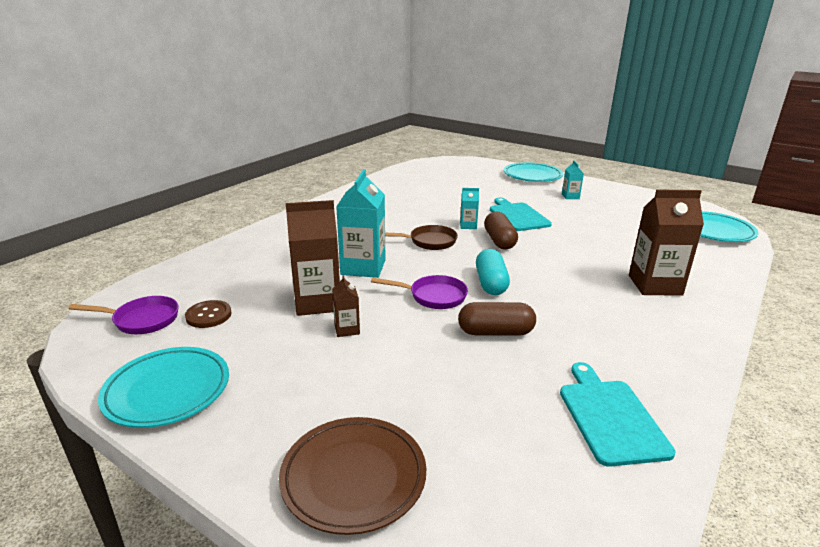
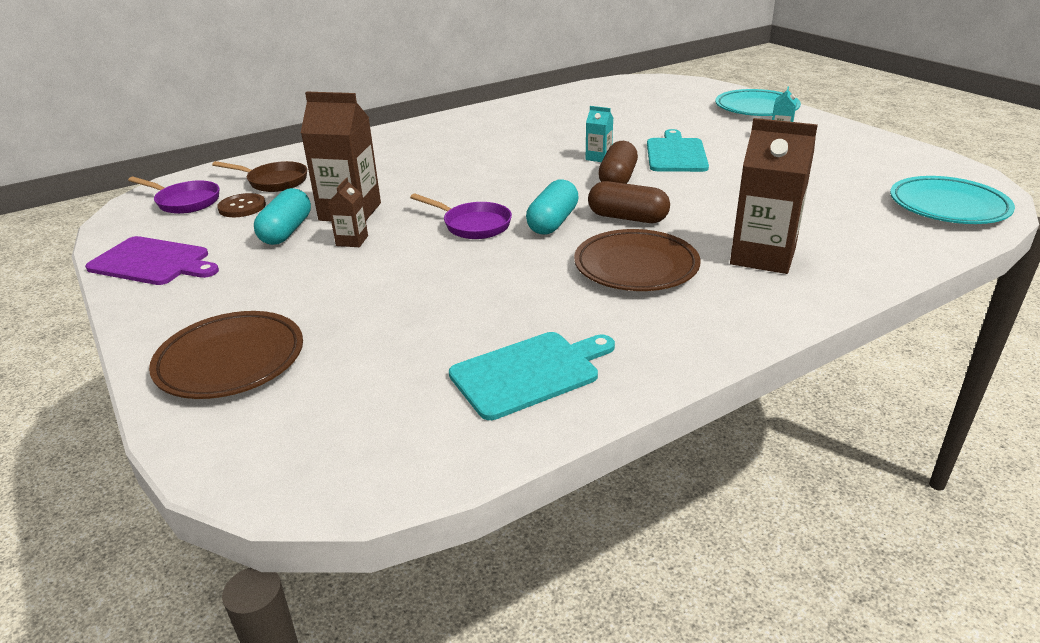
camera: 25 degrees right, 5 degrees up
(167, 391) = (153, 262): turquoise plate -> purple cutting board
(277, 332) = (286, 231): none -> turquoise capsule
(363, 267) = (430, 185): turquoise carton -> none
(429, 242) = (531, 169): brown pan -> brown pan (274, 181)
(495, 332) = (500, 271): brown capsule -> brown capsule (627, 218)
(586, 309) = (636, 266): none -> brown plate
(610, 417) = (529, 373): turquoise cutting board -> turquoise cutting board turned 45 degrees clockwise

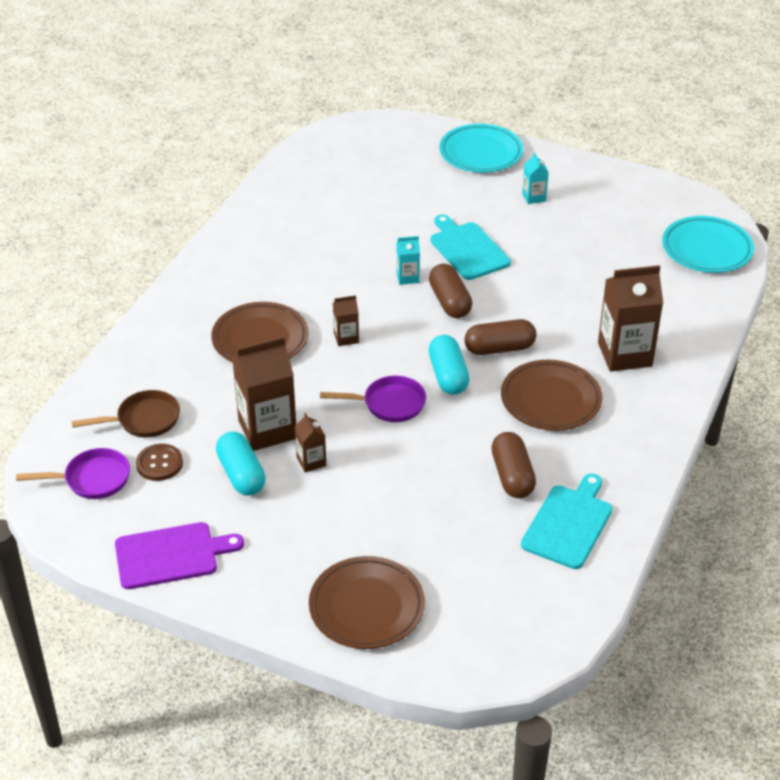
camera: 35 degrees left, 10 degrees up
(427, 162) = (260, 339): none -> brown plate
(496, 178) = (346, 338): none -> brown carton
(519, 311) = (512, 476): none -> brown capsule

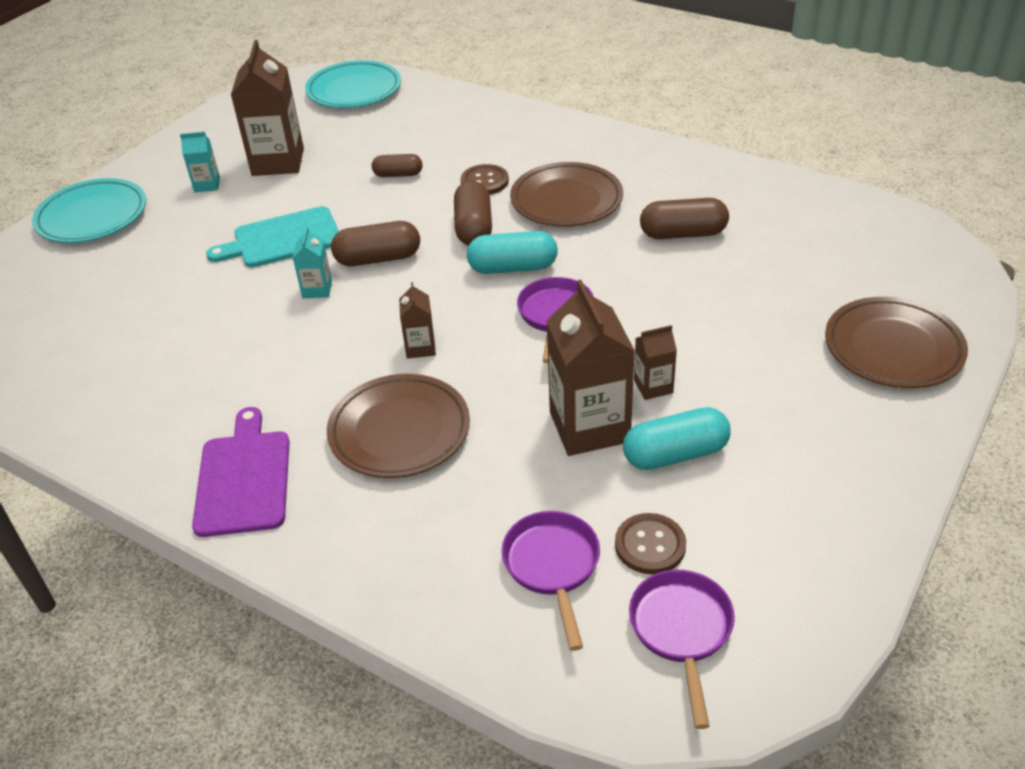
camera: 80 degrees left, 0 degrees up
(143, 420) = (552, 567): brown pan -> purple pan
(171, 555) = (833, 529): purple cutting board -> purple cutting board (243, 478)
(568, 524) = (752, 204): turquoise cutting board -> none
(570, 296) = (398, 174): none -> brown capsule
(570, 347) = (484, 181): none -> brown button
(624, 354) = (504, 150): brown carton -> brown carton (278, 162)

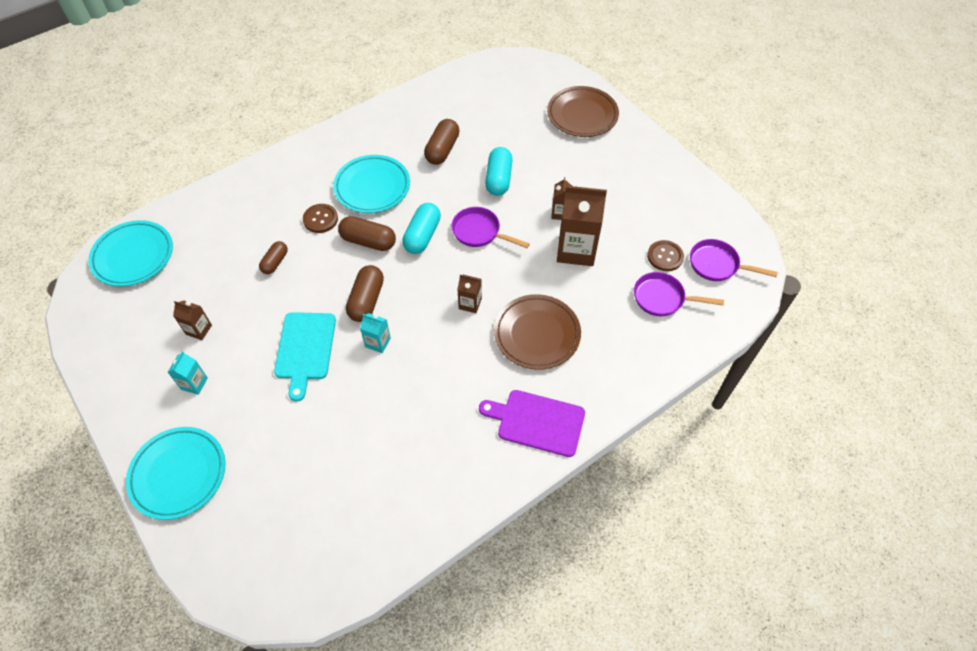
camera: 70 degrees left, 15 degrees up
(278, 162) = (199, 330): brown carton -> brown carton, size x0.49
(566, 200) = (372, 187): brown plate -> turquoise plate
(675, 454) = (612, 224): turquoise capsule -> turquoise capsule (498, 179)

